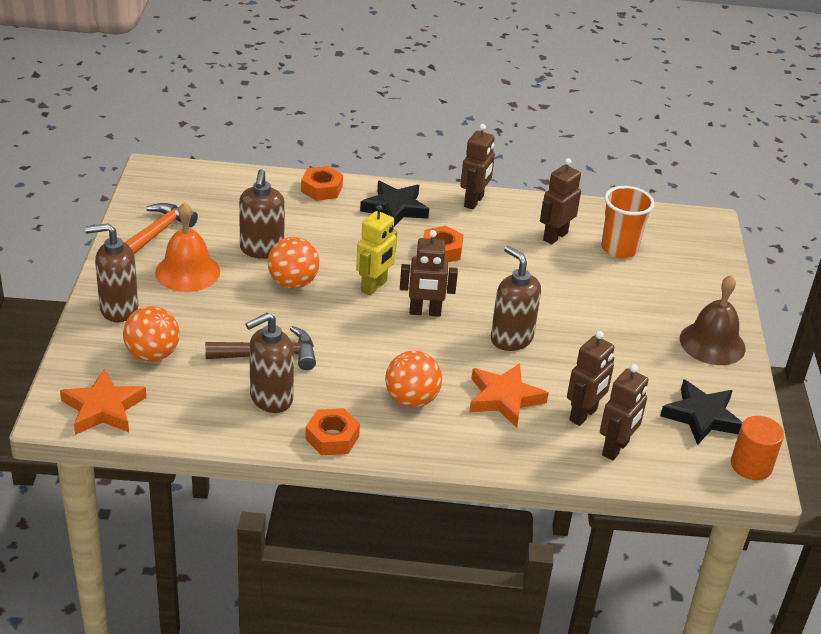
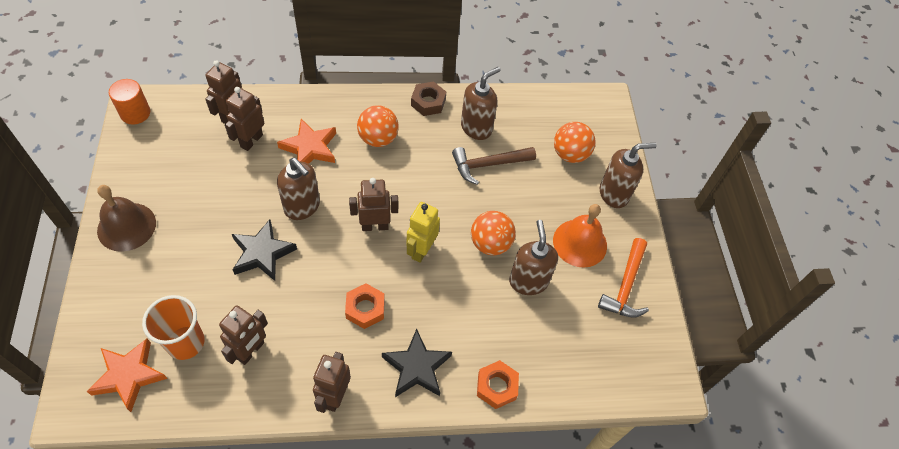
camera: 170 degrees right, 20 degrees up
(103, 408) = (581, 107): orange star -> orange star (129, 375)
(332, 438) = (428, 102): orange nut -> brown nut
(701, 416) = (160, 150): black star -> black star (262, 253)

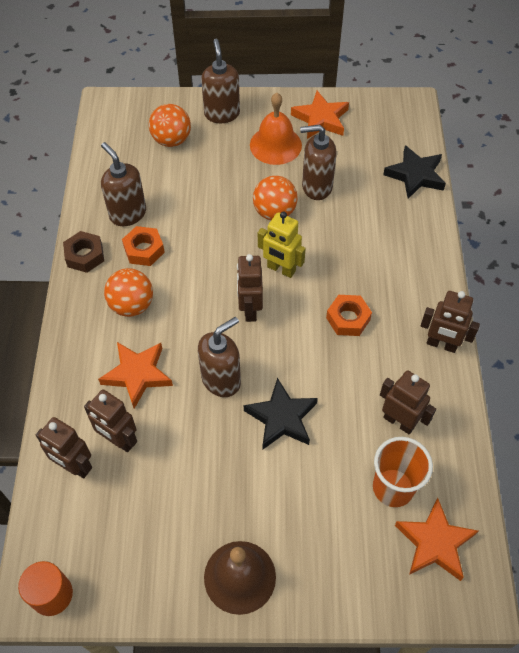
camera: 80 degrees left, 0 degrees up
(416, 367) = (408, 277): black star -> black star (415, 175)
(488, 164) = (178, 207): brown hammer -> none
(496, 386) = (422, 218): orange nut -> orange nut (144, 250)
(625, 286) = (321, 119): orange hammer -> orange star

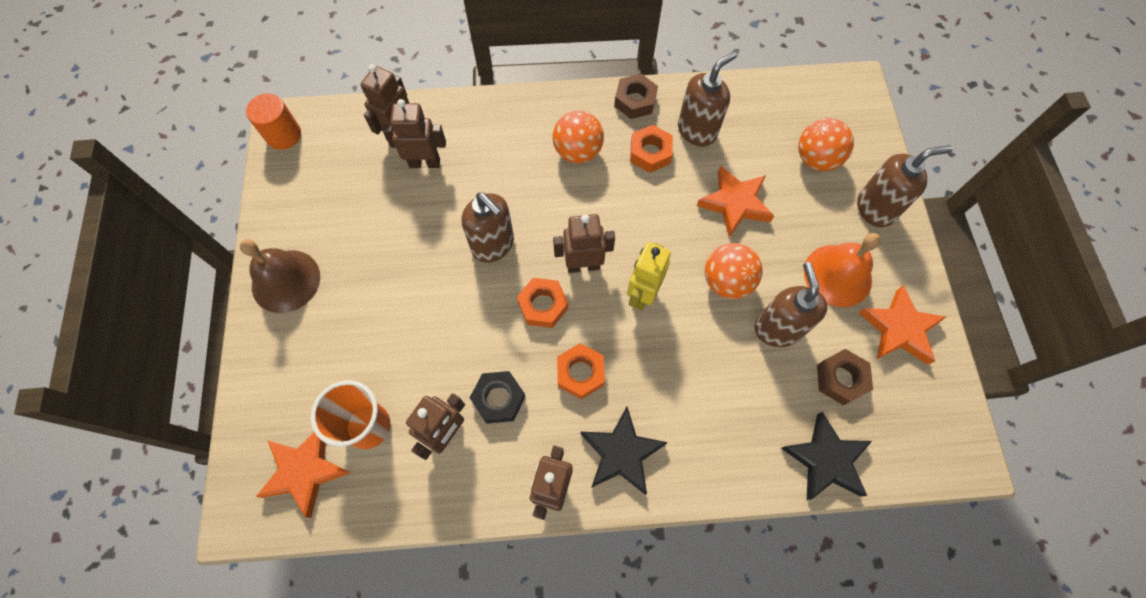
camera: 85 degrees right, 10 degrees up
(119, 440) = (425, 163): brown robot -> brown robot turned 60 degrees clockwise
(137, 374) = (496, 168): orange star -> orange star (735, 203)
(281, 418) = (450, 307): black star -> black star (621, 453)
(285, 342) = (543, 305): none -> orange nut
(357, 157) = (840, 379): none -> brown nut
(369, 380) = (498, 399): none -> black nut

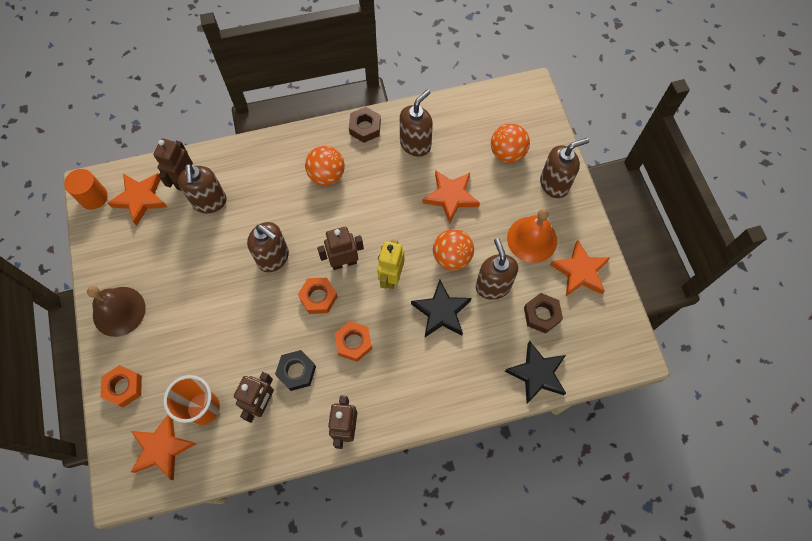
camera: 10 degrees left, 0 degrees up
(340, 146) = (140, 199): none -> orange star
(425, 163) = (209, 202): brown robot -> brown soap dispenser
(621, 453) = (392, 394): black star -> black star (441, 312)
(650, 153) = (382, 167): orange nut -> orange nut (124, 387)

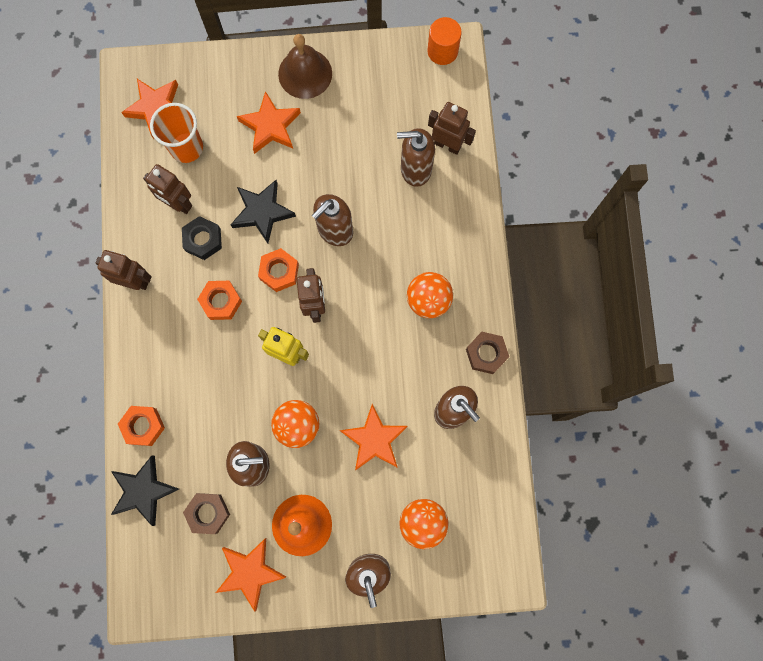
camera: 100 degrees right, 10 degrees up
(124, 387) = (224, 76): orange nut -> orange nut (143, 426)
(140, 199) = (432, 98): orange star -> orange star (270, 126)
(441, 312) = (235, 401): black star -> black star (262, 212)

